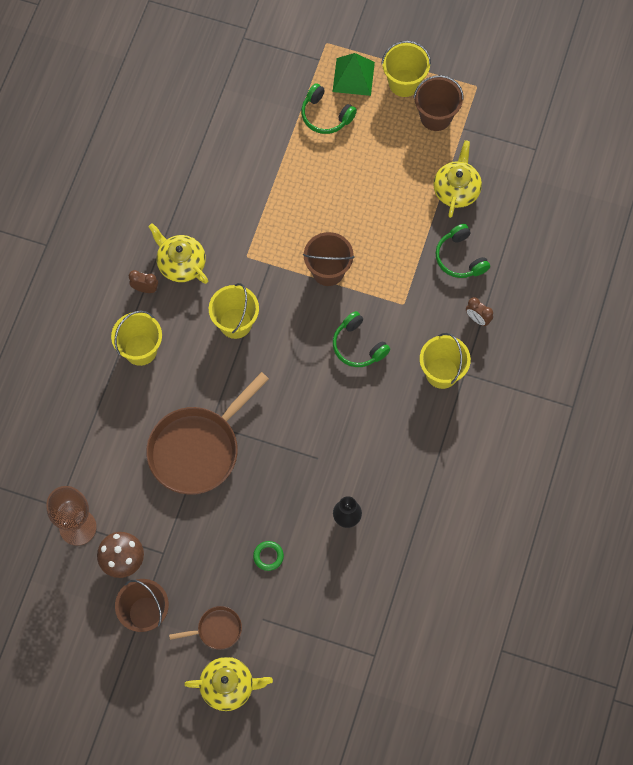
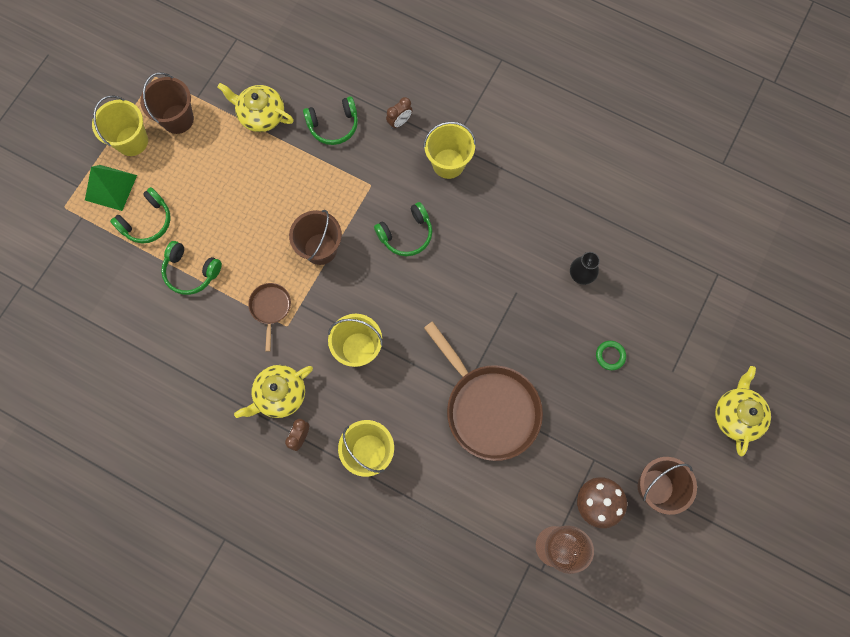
camera: 80 degrees left, 5 degrees up
(216, 629) = (678, 418): brown pan -> brown pan (270, 308)
(284, 163) = (191, 272): none -> green headphones

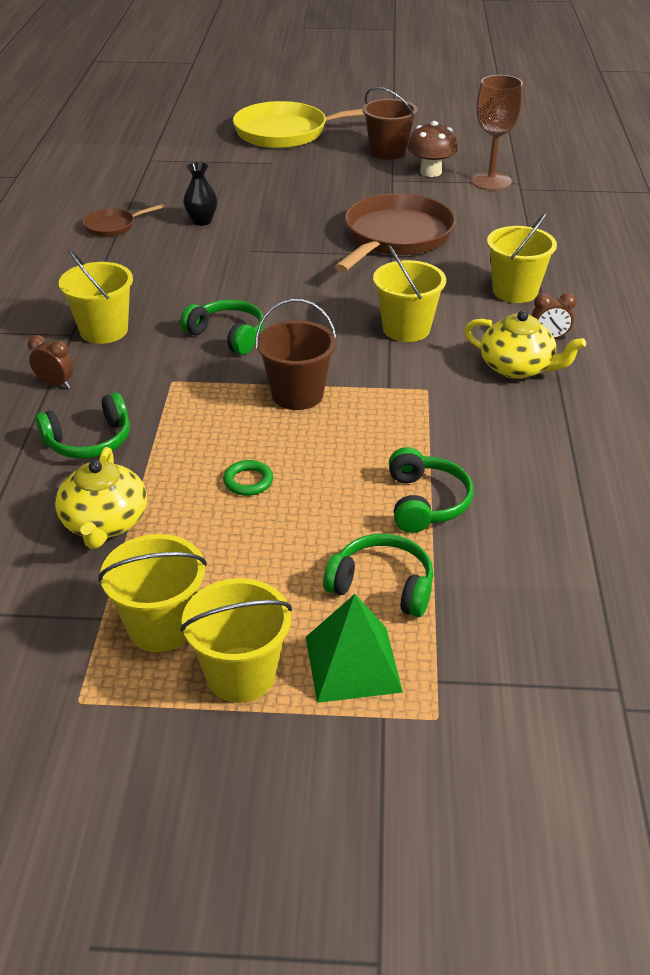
camera: 115 degrees left, 35 degrees down
(177, 119) = (161, 626): brown bucket -> yellow bucket
(270, 308) = (415, 410): brown pan -> brown pan (113, 226)
(333, 125) = (89, 441): green headphones -> green headphones turned 105 degrees clockwise
(610, 356) = (280, 191): green ring -> green ring (248, 481)
(736, 415) = (287, 133): yellow teapot -> yellow pan

